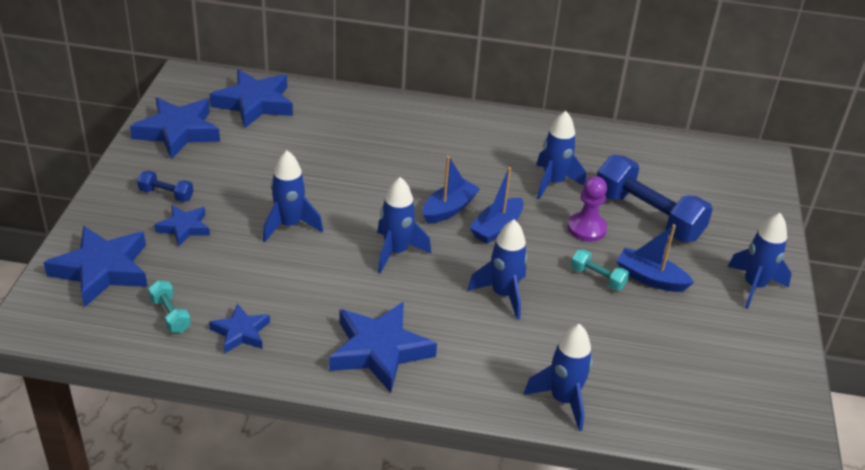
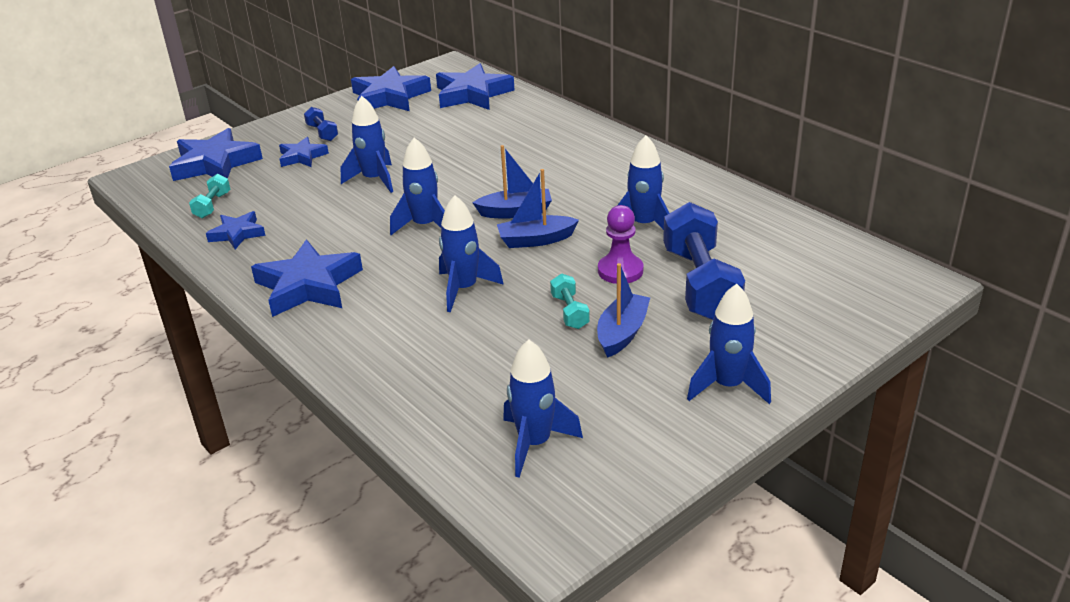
camera: 45 degrees right, 5 degrees down
(563, 400) = (391, 386): blue rocket -> blue rocket (534, 444)
(650, 278) = (622, 333): blue boat -> blue boat turned 45 degrees clockwise

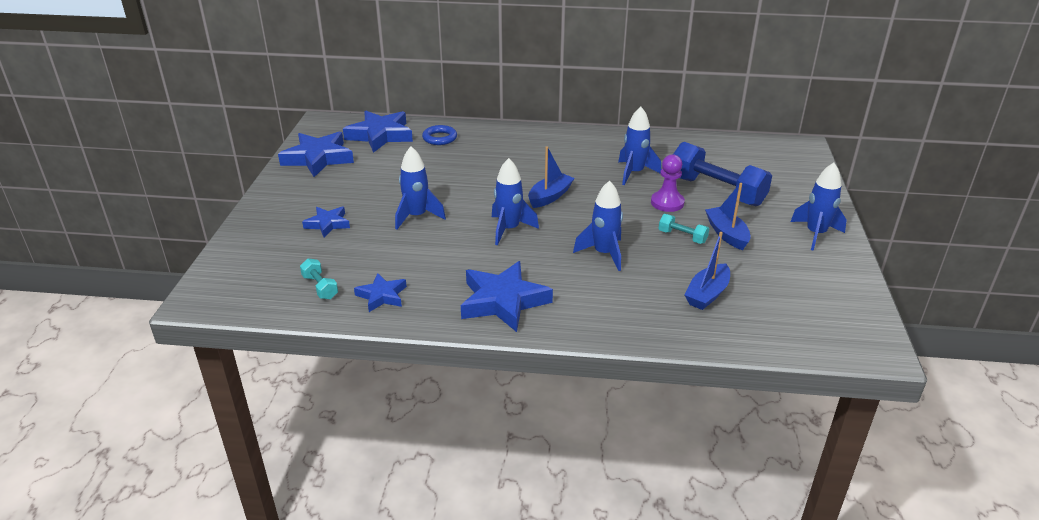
camera: 45 degrees left, 0 degrees up
(215, 163) = (259, 258): blue star -> none
(322, 133) = (311, 202): blue dumbbell -> none
(518, 115) = (439, 138): none -> blue ring
(534, 444) = (789, 311): blue rocket -> none
(536, 240) = (592, 207): blue boat -> blue boat (707, 294)

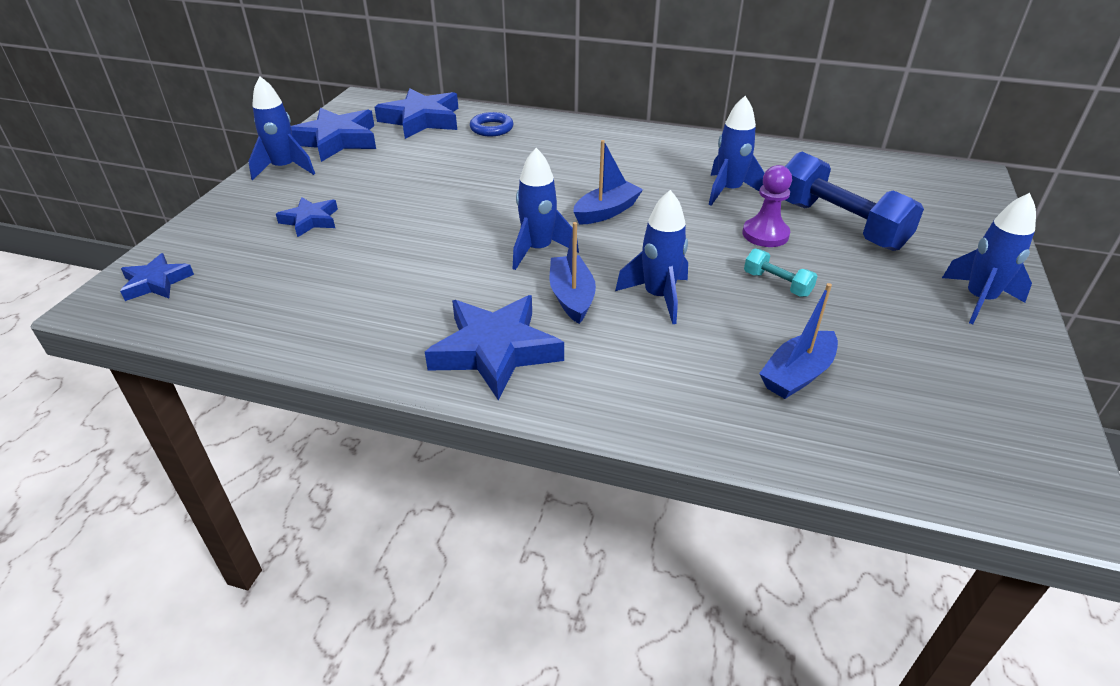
camera: 10 degrees right, 5 degrees up
(320, 287) = (261, 302): turquoise dumbbell -> none
(382, 296) = (335, 324): blue star -> blue star (156, 282)
(417, 216) = (425, 221): blue rocket -> blue rocket (284, 169)
(727, 234) = (843, 287): blue boat -> blue boat (572, 297)

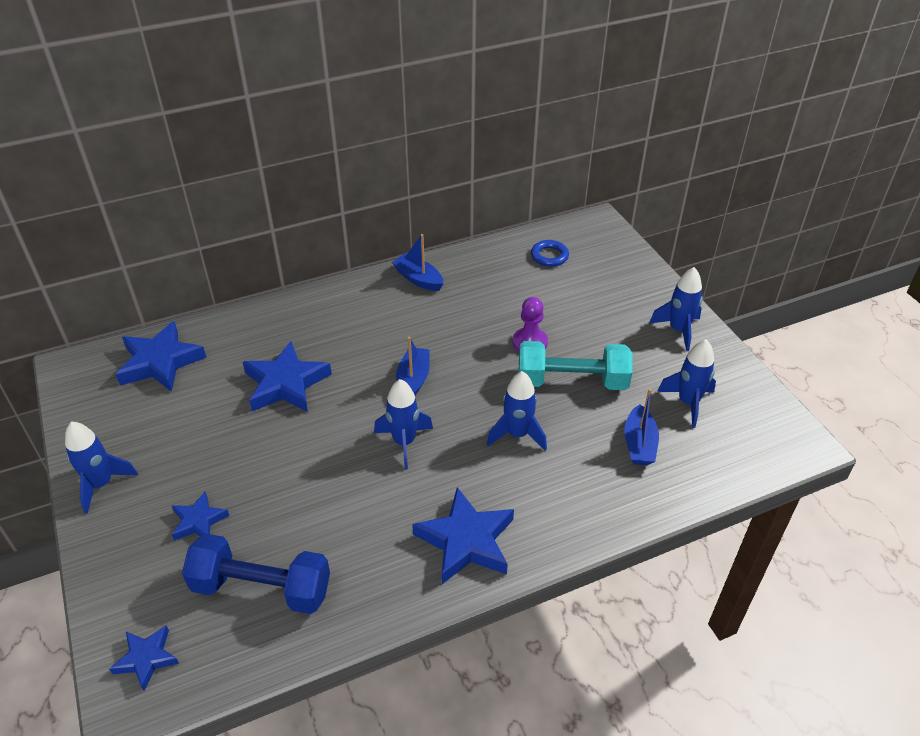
camera: 40 degrees left, 5 degrees up
(337, 140) = (109, 426): blue star -> blue star (286, 383)
(491, 128) = (234, 341): blue ring -> blue ring (549, 256)
(572, 297) = (467, 468): blue boat -> blue boat (418, 279)
(729, 191) = (473, 314): blue rocket -> blue rocket (688, 402)
(777, 284) = (572, 381): turquoise dumbbell -> turquoise dumbbell, size x2.19
(839, 225) = (563, 309): blue dumbbell -> blue dumbbell (262, 588)

